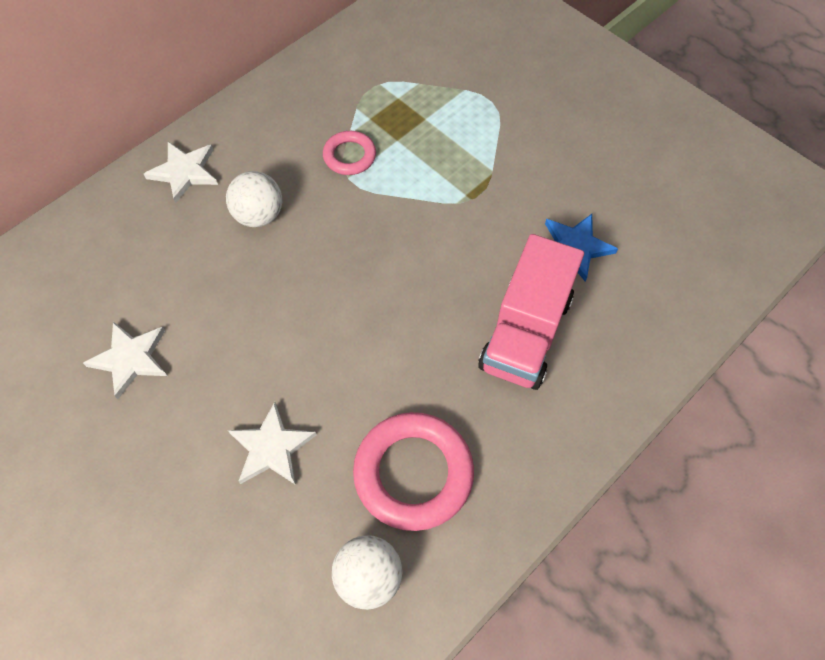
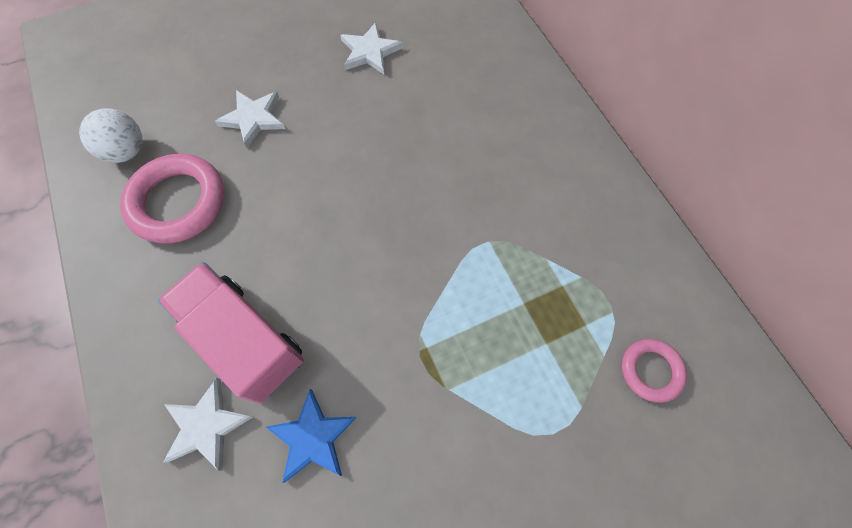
camera: 110 degrees right, 5 degrees up
(184, 172) = (539, 114): white star -> white star (206, 426)
(259, 215) = (470, 157): white ball -> none
(349, 156) = (515, 250): pink ring -> pink ring (650, 371)

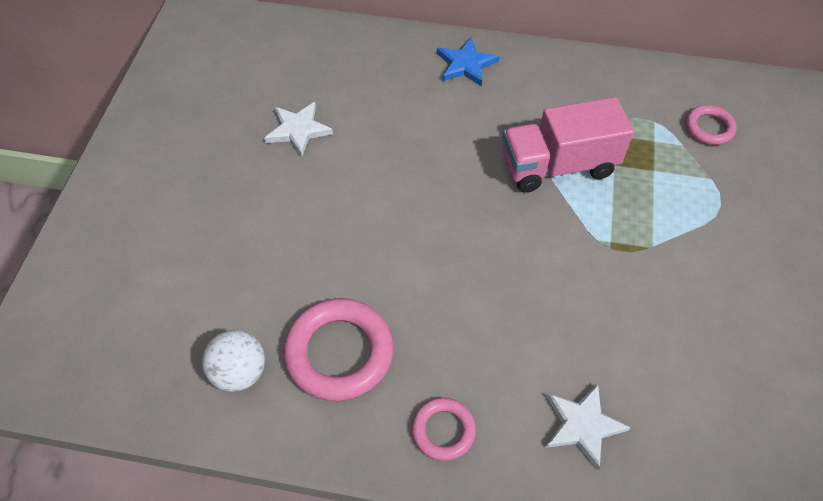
camera: 55 degrees left, 10 degrees down
(146, 315) = (443, 430): none -> pink ring
(245, 339) = (522, 361): pink truck -> pink truck (558, 166)
(253, 118) = (294, 250): white star -> none
(313, 437) = (638, 352): blue star -> blue star (466, 64)

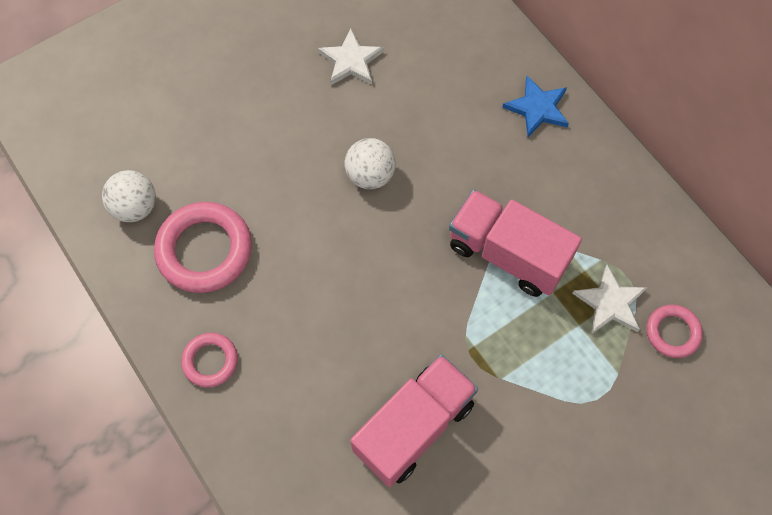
camera: 45 degrees right, 10 degrees up
(404, 193) = (370, 175): none -> white ball
(582, 425) = (297, 445): white star -> white star (610, 303)
(641, 331) = (414, 426): none -> pink truck

